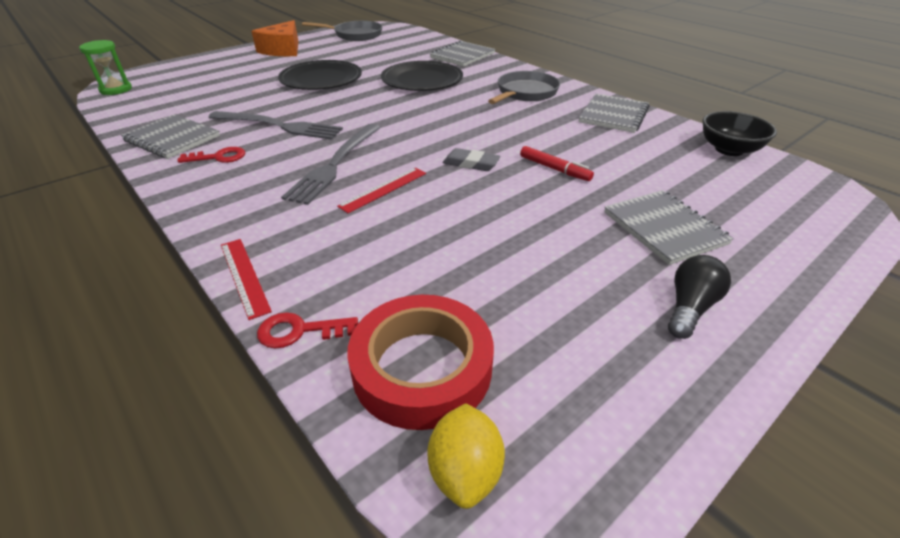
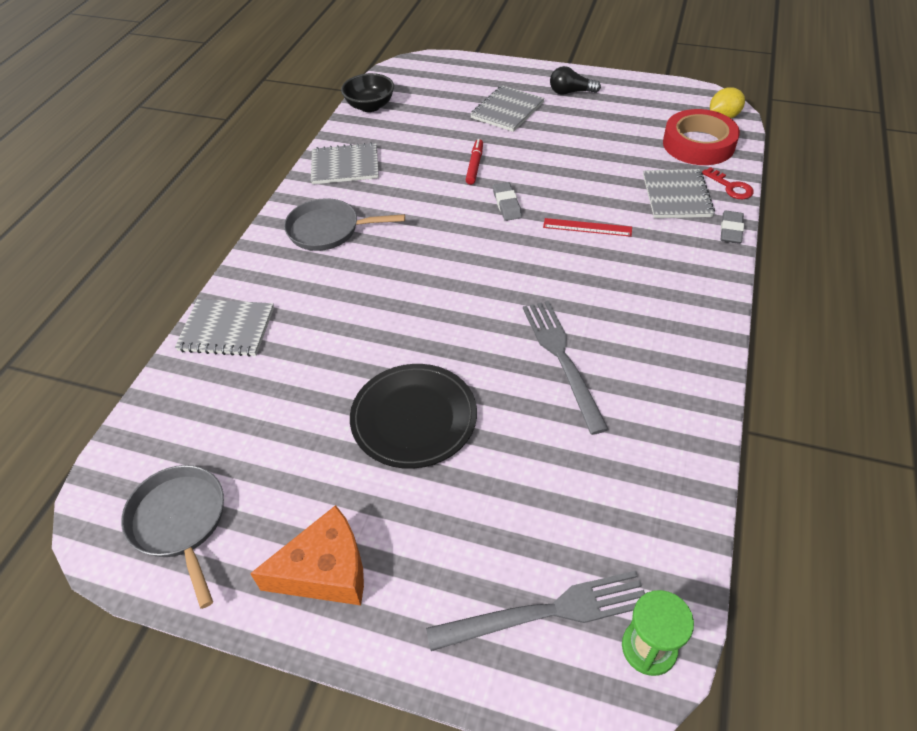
camera: 120 degrees left, 10 degrees up
(172, 139) = (669, 422): grey notebook -> grey notebook (676, 196)
(218, 157) = (654, 353): red key -> none
(244, 276) = (731, 230): red ruler -> grey eraser
(335, 164) = (583, 272): grey fork -> grey fork (546, 612)
(422, 80) = (346, 321): black plate -> none

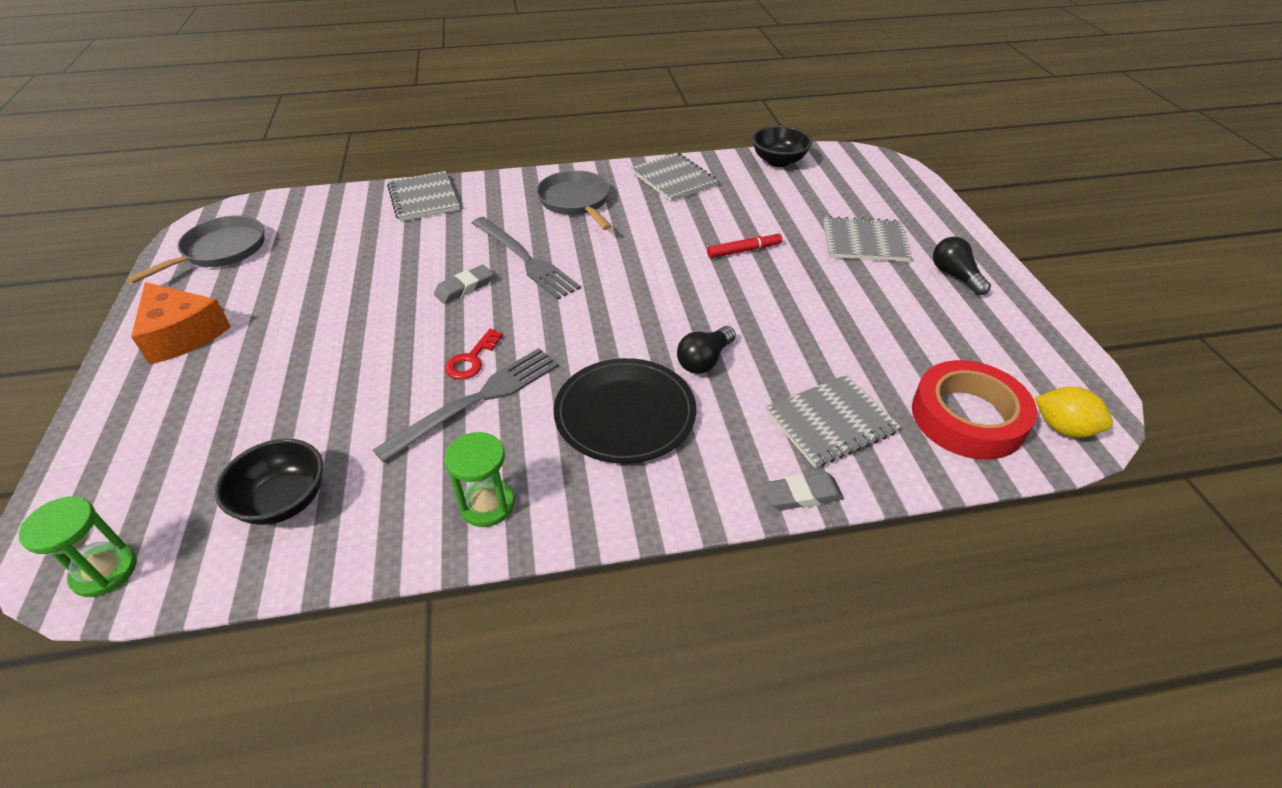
camera: 60 degrees right, 5 degrees down
(414, 418) = (359, 327): black plate -> black plate (625, 413)
(507, 204) = (697, 291): grey eraser -> grey eraser (464, 288)
(546, 612) = (145, 481): grey fork -> grey fork (524, 259)
(587, 227) = (704, 360): red ruler -> black light bulb
(619, 505) = (283, 501): none -> black bowl
(677, 379) = (487, 505): none -> green hourglass
(730, 187) = (900, 473): red key -> red key (471, 359)

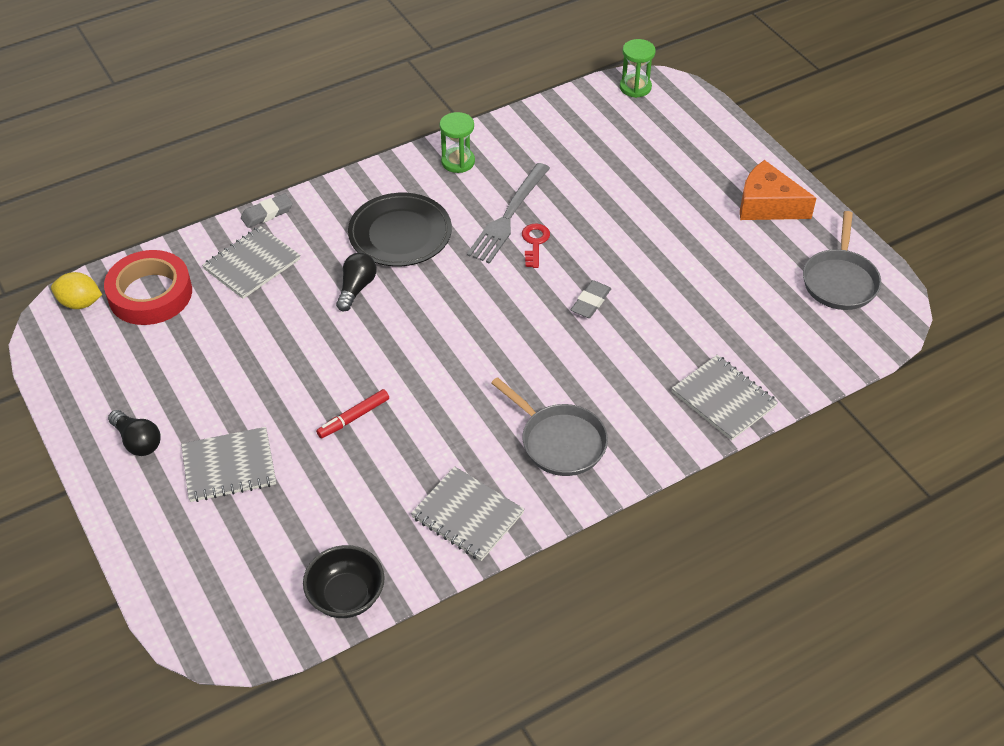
camera: 160 degrees right, 5 degrees up
(283, 501) = (577, 135): black bowl -> none
(524, 259) = (560, 347): grey fork -> none

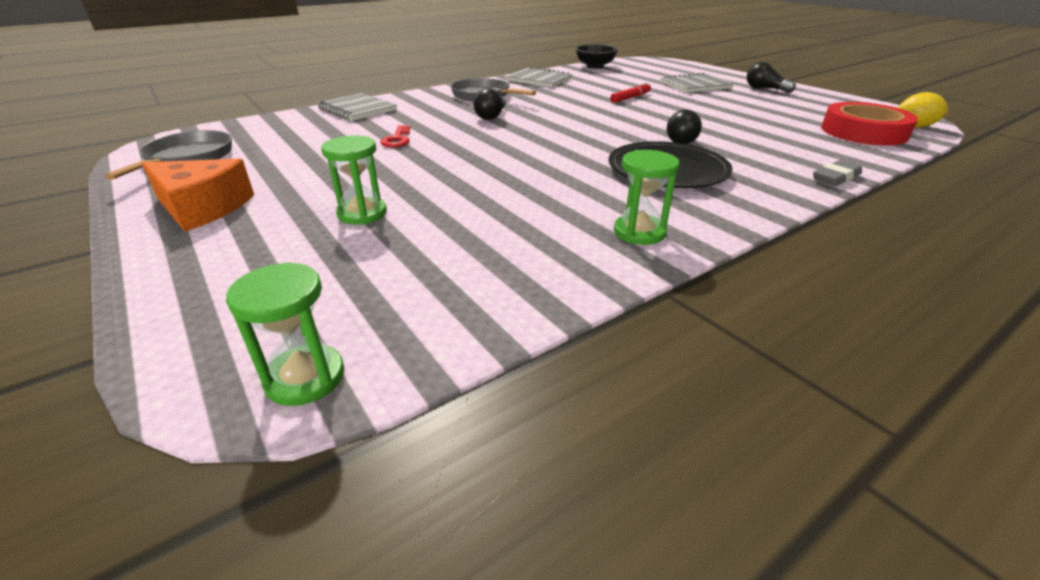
camera: 175 degrees right, 15 degrees down
(252, 264) = (798, 148): grey notebook -> none
(508, 216) = (547, 186): grey fork -> none
(535, 243) = (512, 169): red key -> red key (397, 139)
(550, 365) = (491, 116): none -> black light bulb
(590, 302) = (454, 140): grey eraser -> none
(647, 191) = (362, 213): none -> green hourglass

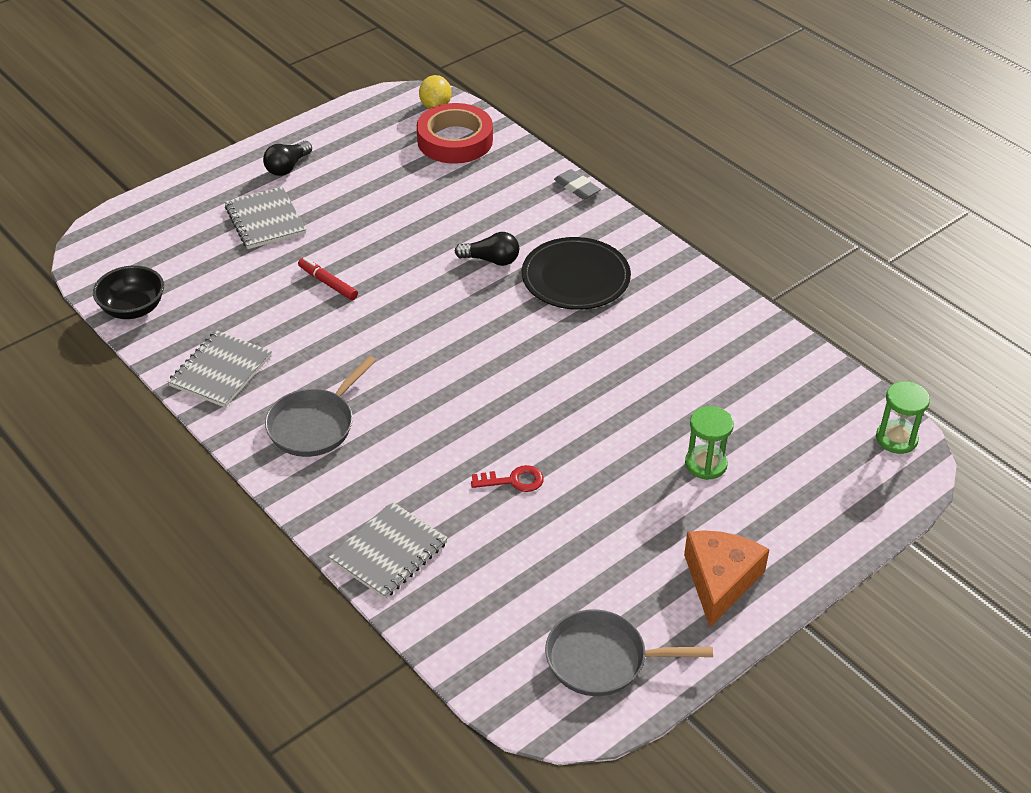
camera: 95 degrees left, 10 degrees up
(491, 116) = (415, 408): black light bulb -> none
(639, 232) = (699, 304): green hourglass -> none

